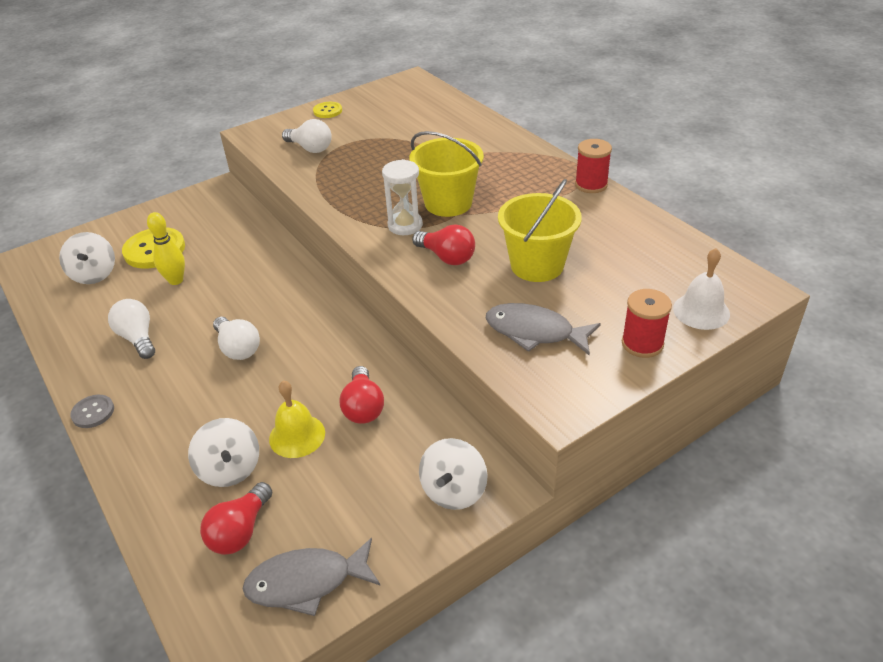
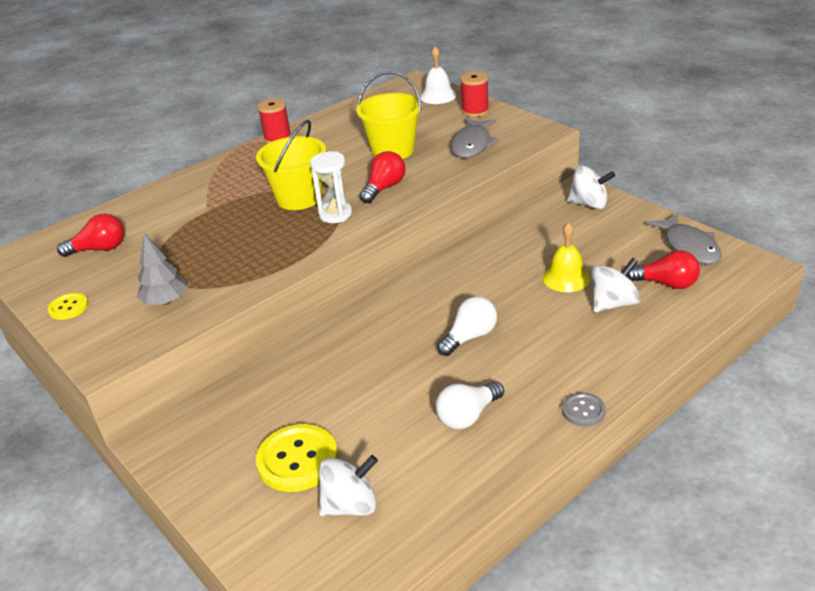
camera: 95 degrees left, 5 degrees down
(176, 280) = (362, 418): yellow bowling pin -> none
(310, 148) = (166, 301): white light bulb -> grey tree
(363, 407) = (525, 252): red light bulb -> red light bulb (99, 249)

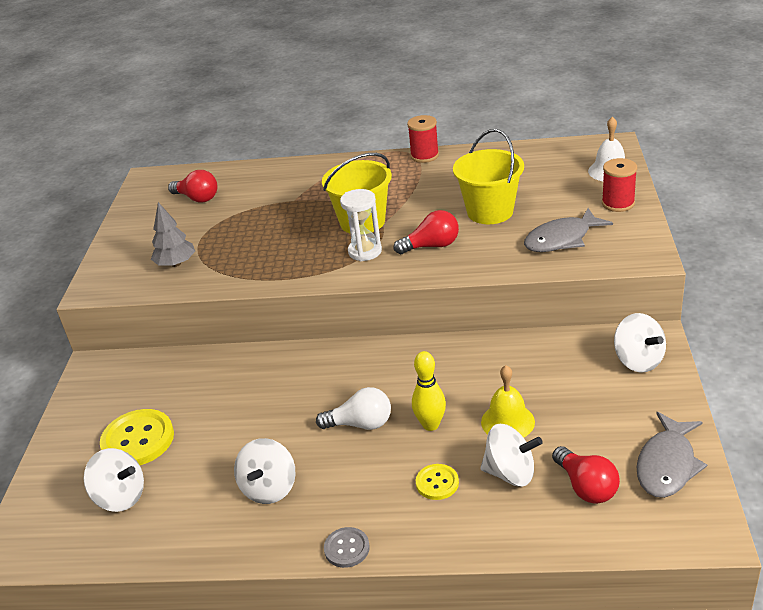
camera: 45 degrees right, 0 degrees up
(68, 307) = (127, 236): yellow button -> yellow button (437, 483)
(468, 416) = (269, 488): white light bulb -> white spinning top
(520, 308) = (430, 425): none -> yellow bowling pin

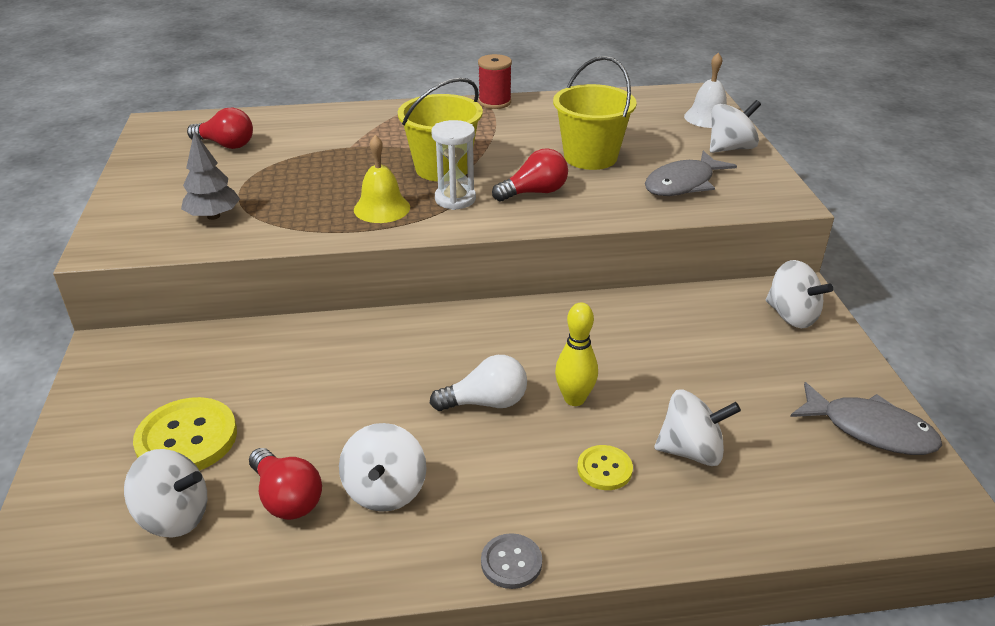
camera: 15 degrees left, 0 degrees up
(507, 421) = (667, 390): yellow bell -> yellow bell (382, 208)
(586, 487) = (787, 462): red light bulb -> red light bulb (287, 498)
(618, 203) = (730, 148): red spool -> white spinning top
(667, 464) = (870, 430): grey fish -> grey fish turned 75 degrees counterclockwise

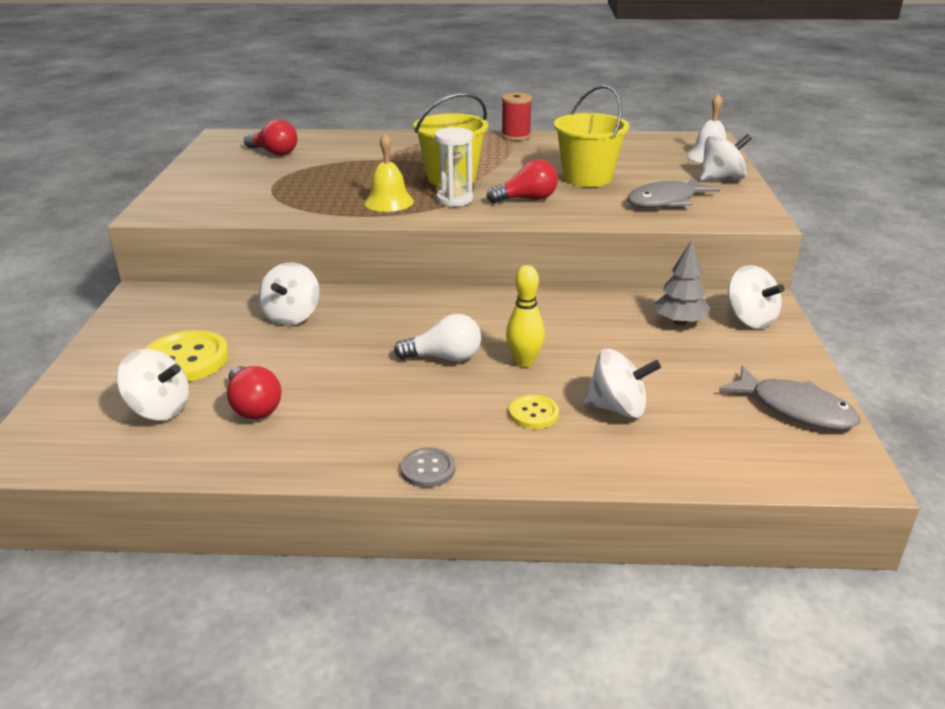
camera: 10 degrees right, 5 degrees down
(213, 216) = (246, 198): grey tree -> grey tree (679, 322)
(385, 490) = (337, 409): white spinning top -> white spinning top (292, 316)

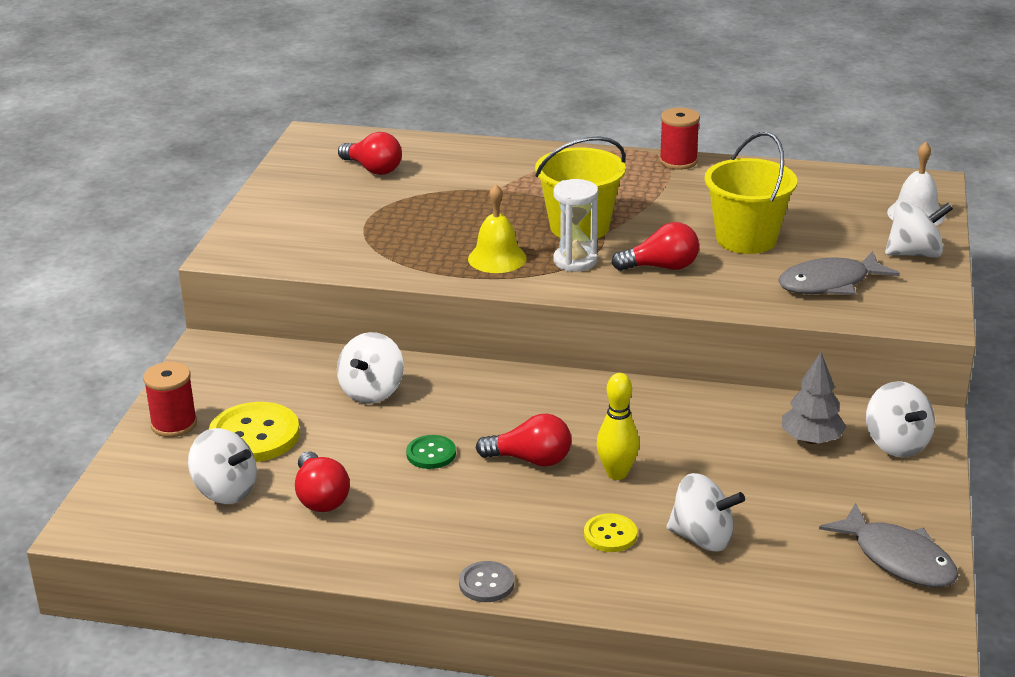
camera: 10 degrees right, 0 degrees up
(108, 356) = (174, 424): none -> red spool
(353, 360) = (431, 454): none -> green button
(444, 358) = (530, 460): white light bulb -> red light bulb

